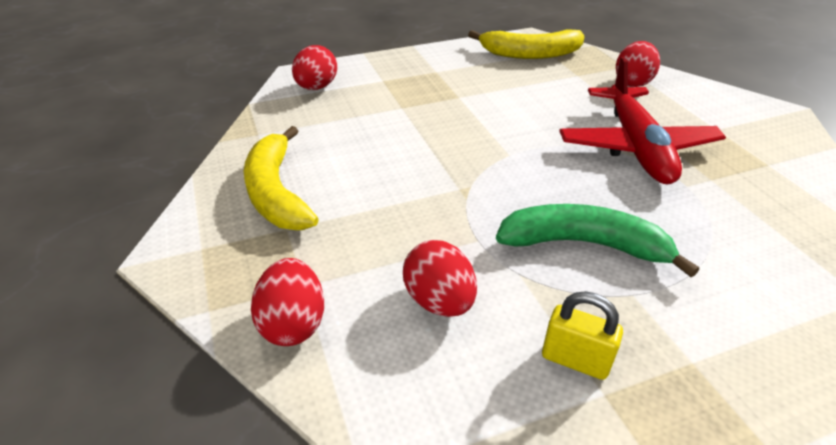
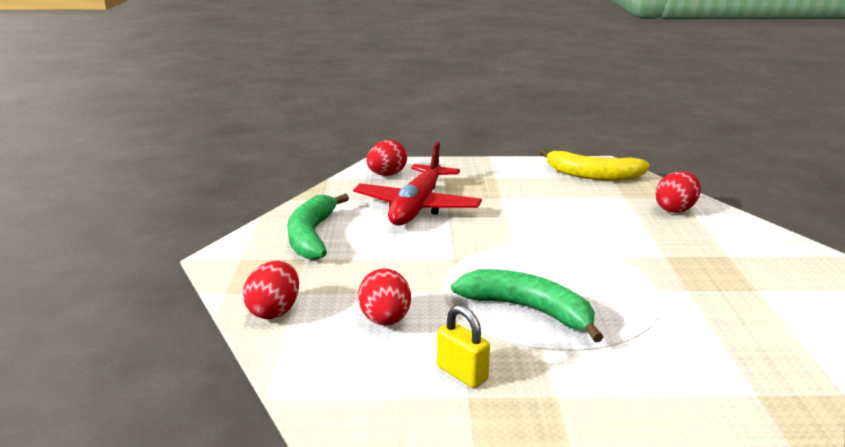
camera: 20 degrees right, 15 degrees down
(277, 192) = (312, 236): yellow banana -> green banana
(636, 147) = (634, 256): red plane -> red plane (417, 207)

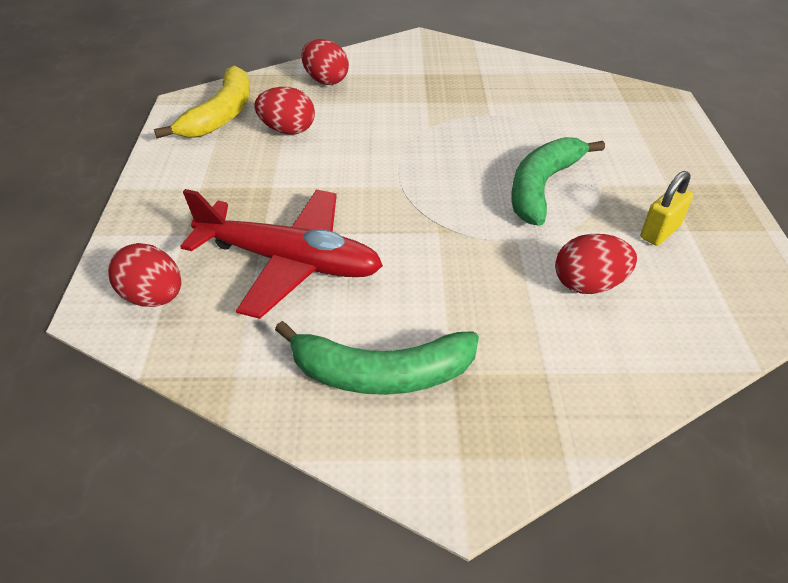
camera: 90 degrees left, 20 degrees up
(274, 311) = (597, 388): red egg -> red egg (288, 130)

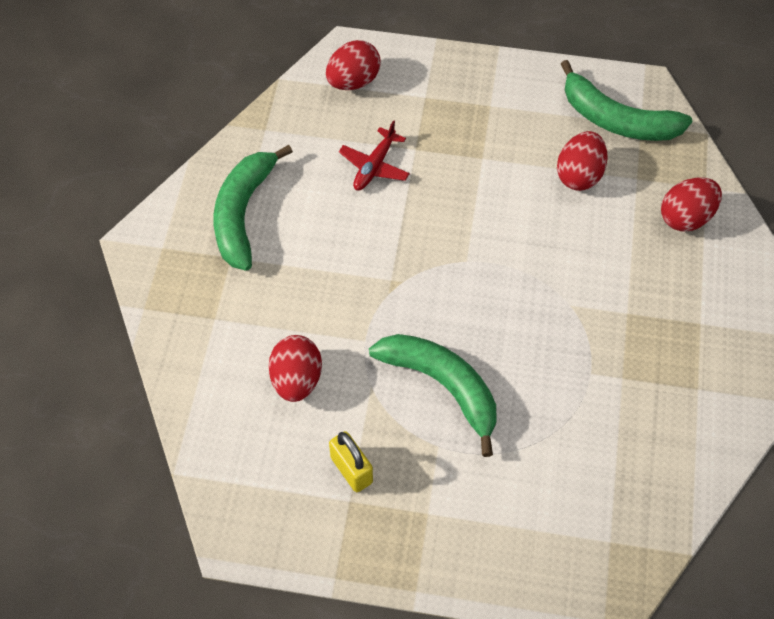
camera: 100 degrees right, 15 degrees up
(221, 114) = (617, 119): yellow banana -> green banana
(290, 262) = (374, 166): red plane -> red plane, size x0.48

